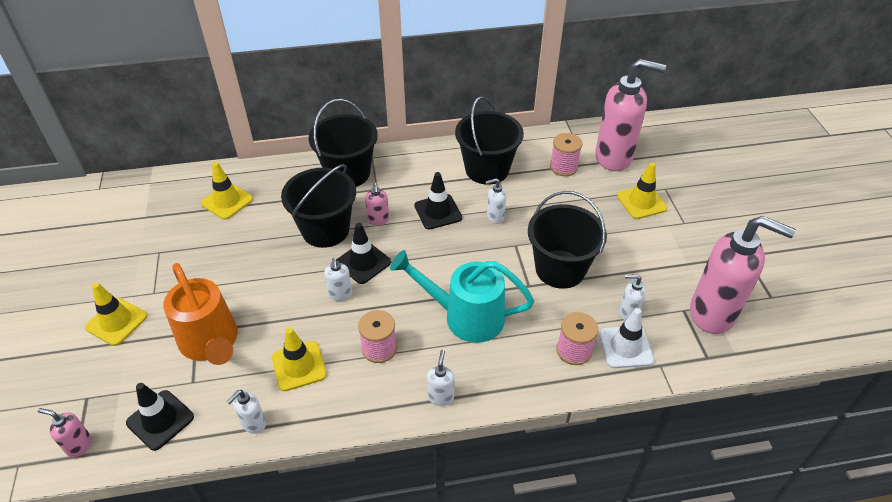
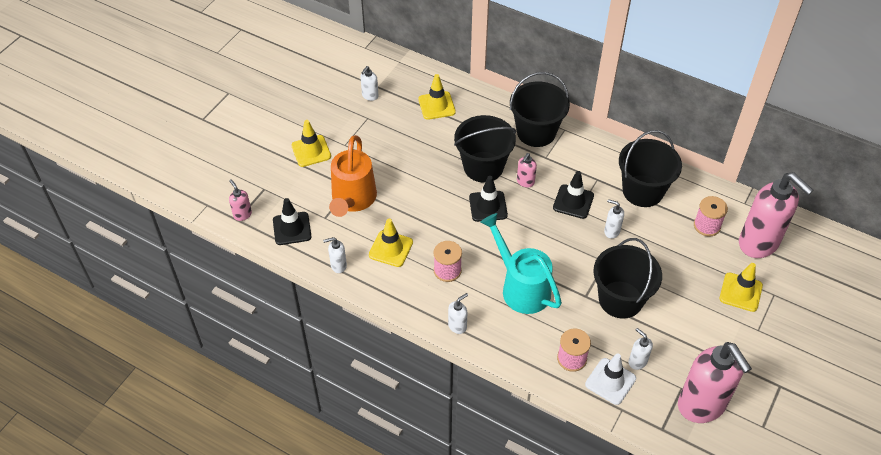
camera: 40 degrees right, 5 degrees up
(340, 294) = (454, 219): white soap dispenser -> white soap dispenser (370, 96)

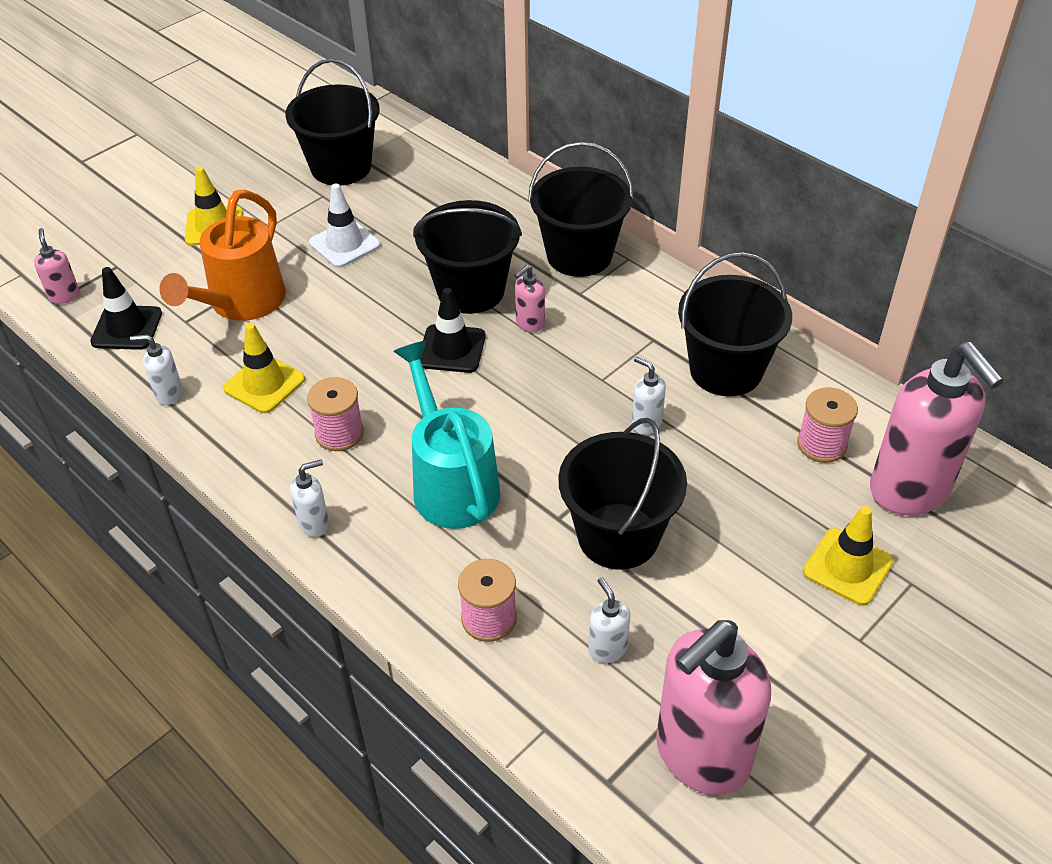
camera: 15 degrees right, 5 degrees down
(370, 96) = (341, 167): white soap dispenser -> black bucket
(436, 106) = (437, 195): yellow traffic cone -> none
(573, 201) = (598, 366): black traffic cone -> none
(610, 381) = (543, 673): white traffic cone -> white traffic cone (344, 244)
(701, 405) = (701, 756): pink soap dispenser -> pink soap dispenser turned 60 degrees clockwise

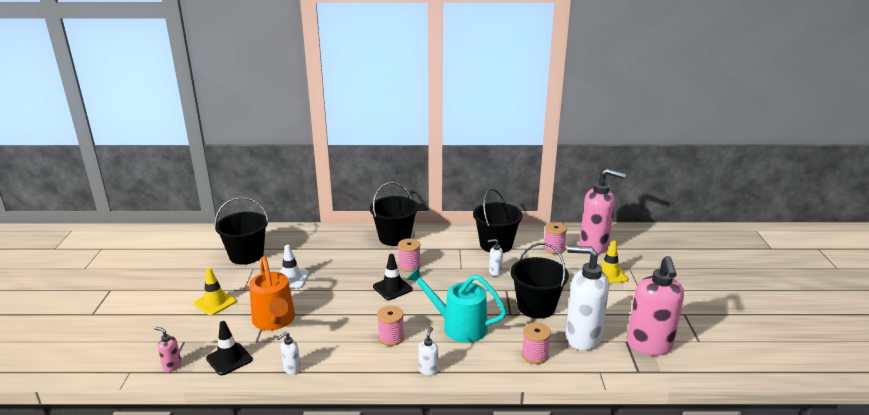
camera: 45 degrees left, 20 degrees down
(264, 384) = (331, 341): yellow traffic cone -> none
(471, 290) = (370, 267): black bucket -> none
(529, 323) = (409, 266): pink soap dispenser -> pink spool
(607, 649) = (582, 338): white soap dispenser -> white soap dispenser, size x2.37

